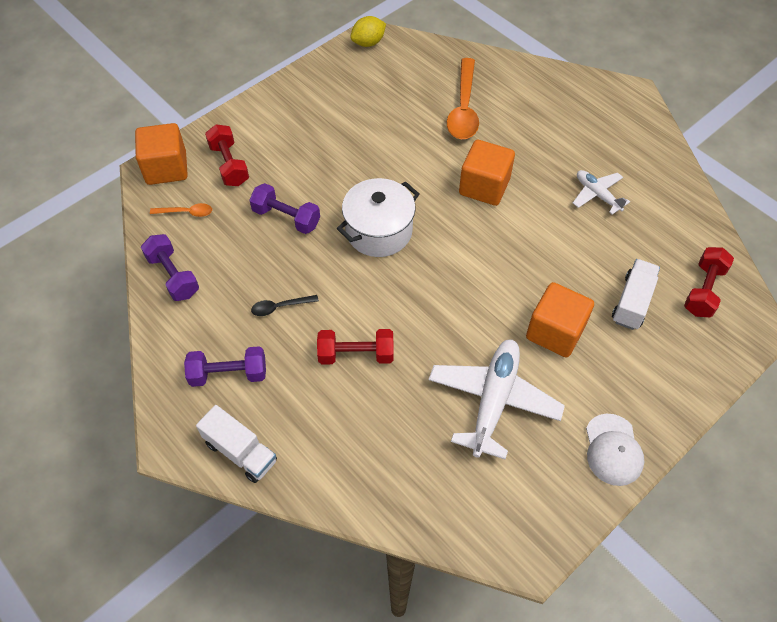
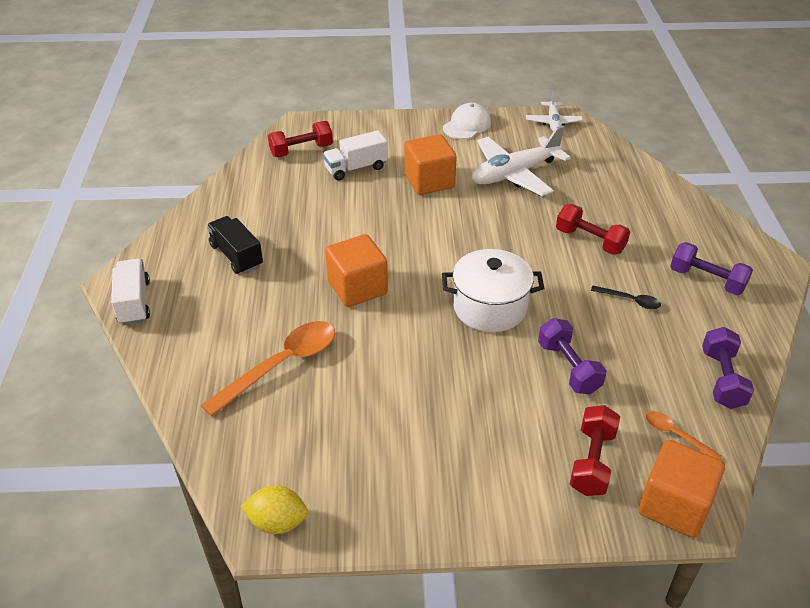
camera: 140 degrees left, 15 degrees down
(240, 452) = (723, 234): white truck -> white truck (134, 302)
(595, 157) = (236, 256): none -> black truck
(597, 195) = (279, 231): white plane -> white plane (553, 122)

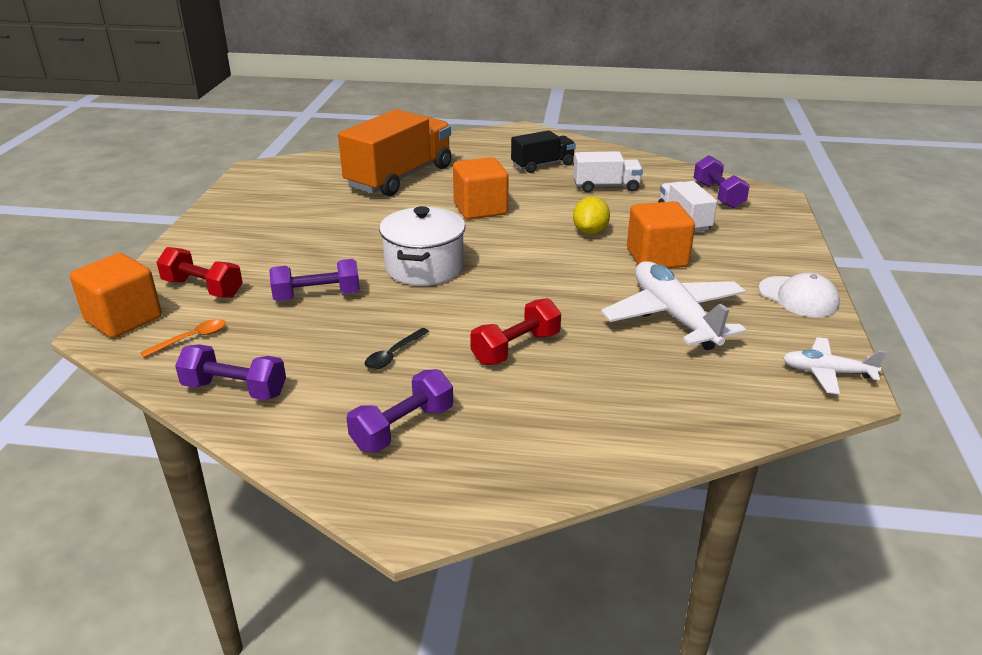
camera: 100 degrees right, 10 degrees down
(134, 302) = (495, 134): white truck -> white truck (606, 187)
(277, 522) = (258, 172): yellow lemon -> yellow lemon (590, 232)
(281, 365) = (400, 177): orange spoon -> orange truck
(301, 150) = (718, 195): red dumbbell -> purple dumbbell

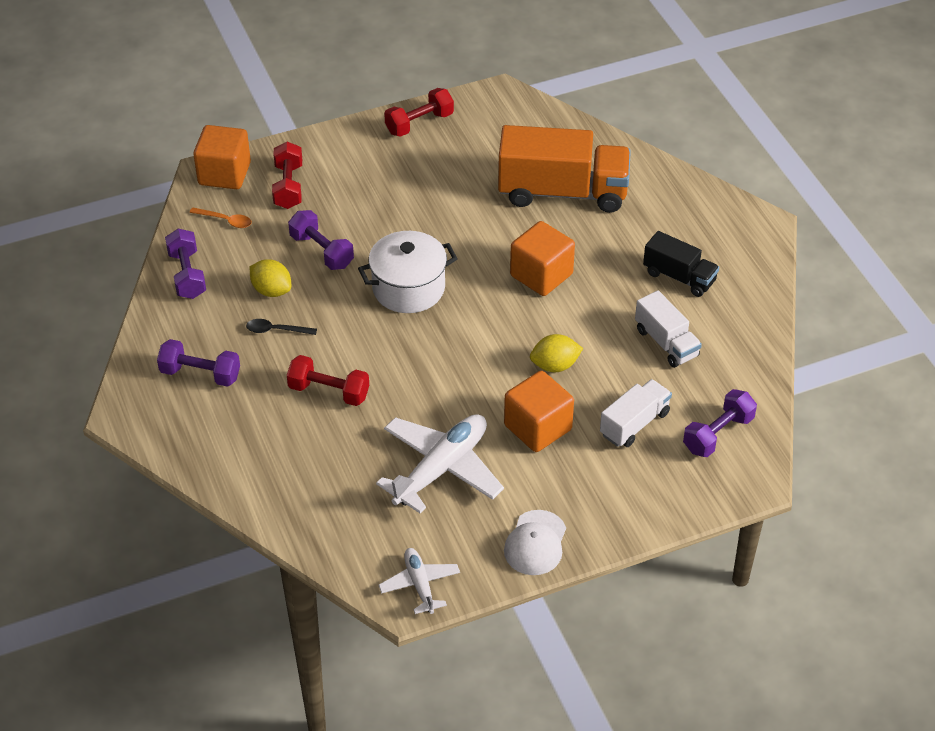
camera: 60 degrees right, 15 degrees up
(231, 206) = (419, 123): none -> red dumbbell
(333, 340) = (271, 290): none -> yellow lemon

